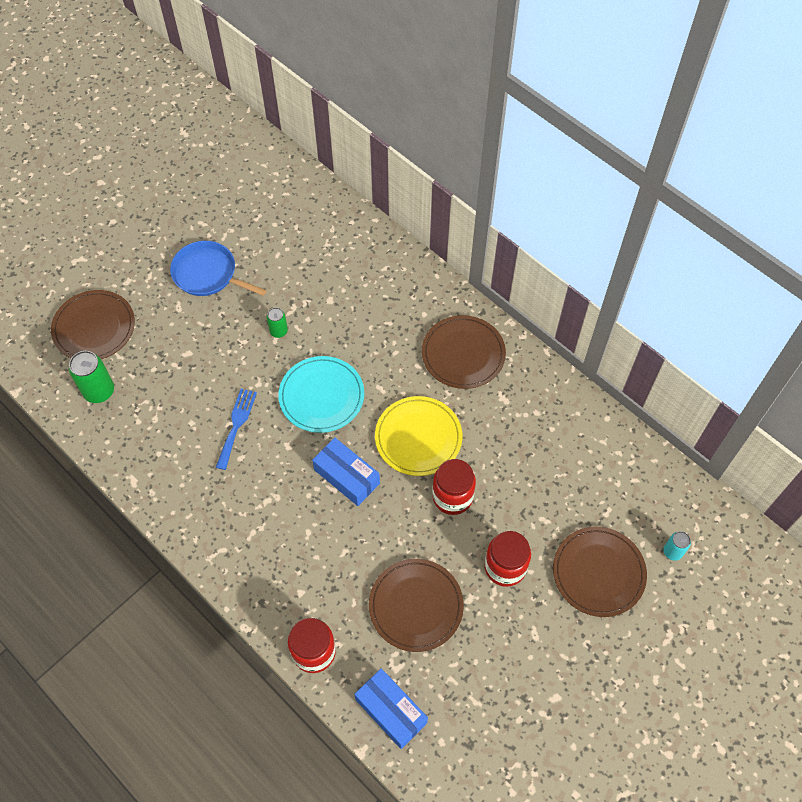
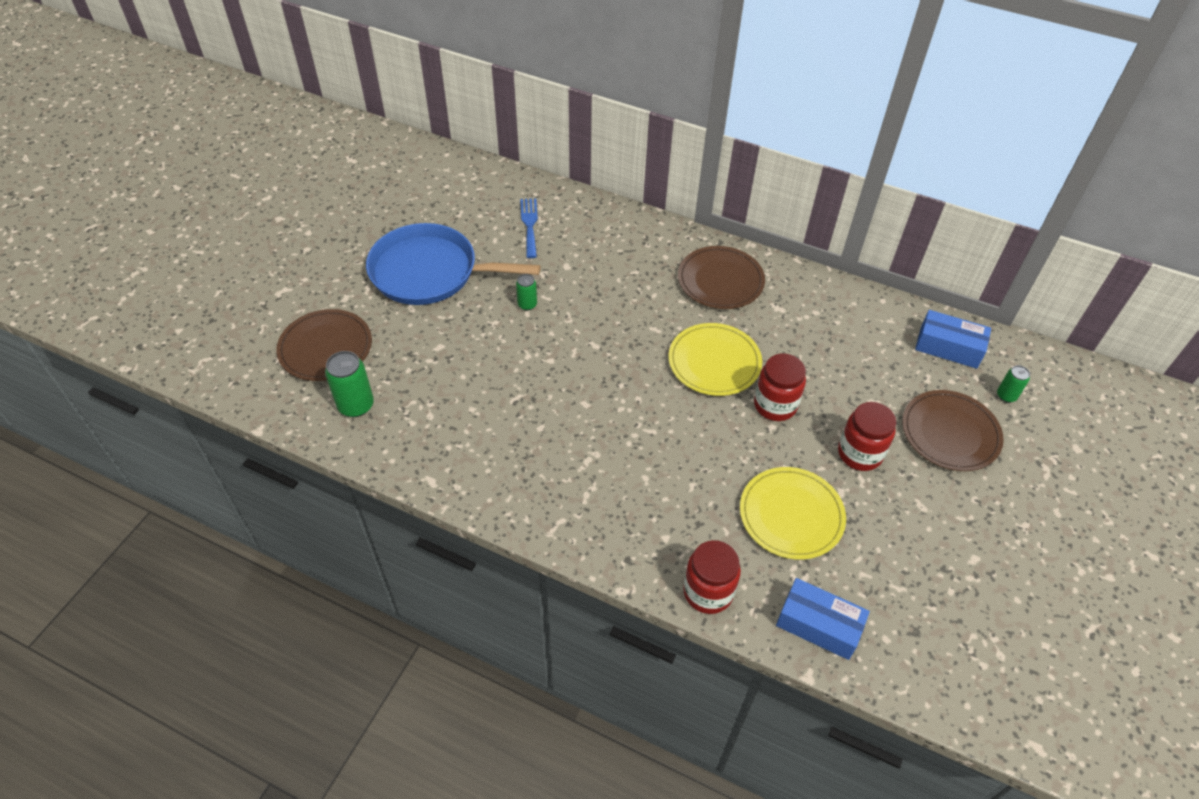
camera: 20 degrees left, 10 degrees down
(208, 274) = (430, 272): blue pan -> blue pan, size x1.54
(236, 425) = (522, 398): blue fork -> blue fork (529, 225)
(321, 396) = (599, 350): turquoise plate -> none
(346, 476) = (660, 415): blue box -> blue box (948, 347)
(416, 606) = (791, 515): brown plate -> yellow plate
(672, 552) = (1006, 395): turquoise can -> green can

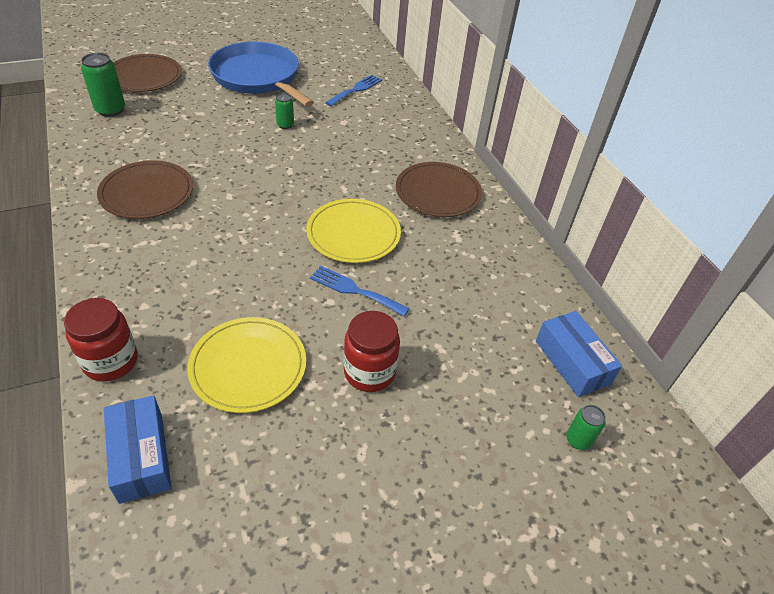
camera: 40 degrees right, 5 degrees down
(775, 405) = (354, 290): red jar -> blue fork
(950, 433) = (475, 423): brown plate -> brown plate (147, 193)

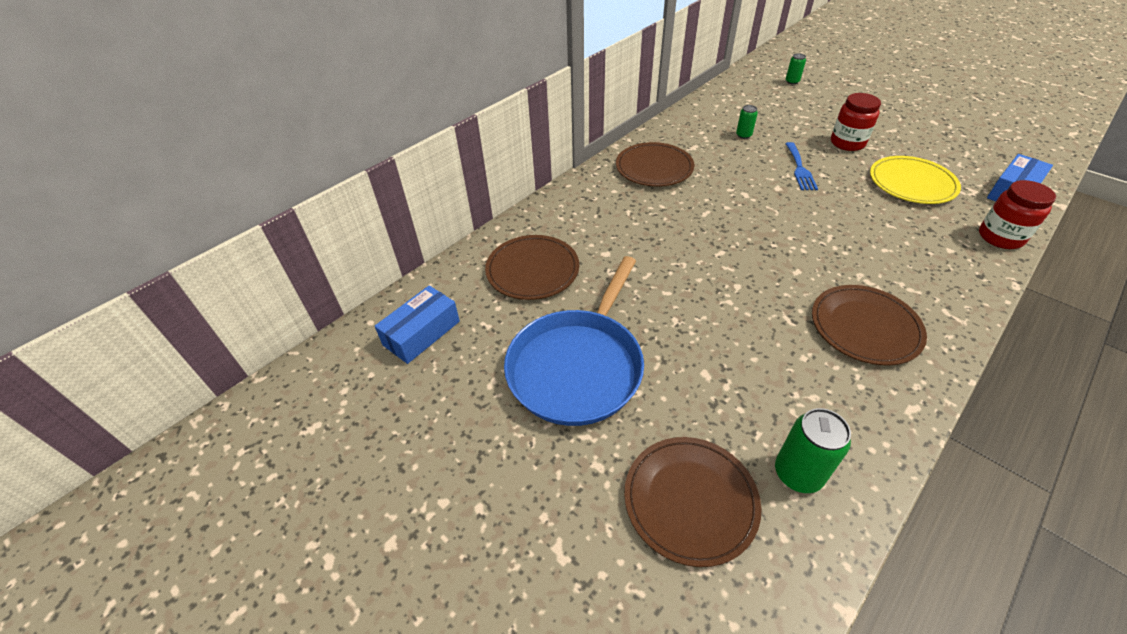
camera: 110 degrees left, 0 degrees up
(285, 125) = (654, 290): green can -> green can (743, 135)
(353, 234) = (750, 188): yellow plate -> none
(356, 90) = (532, 270): blue fork -> brown plate
(572, 362) = (746, 90): blue box -> blue box (422, 333)

